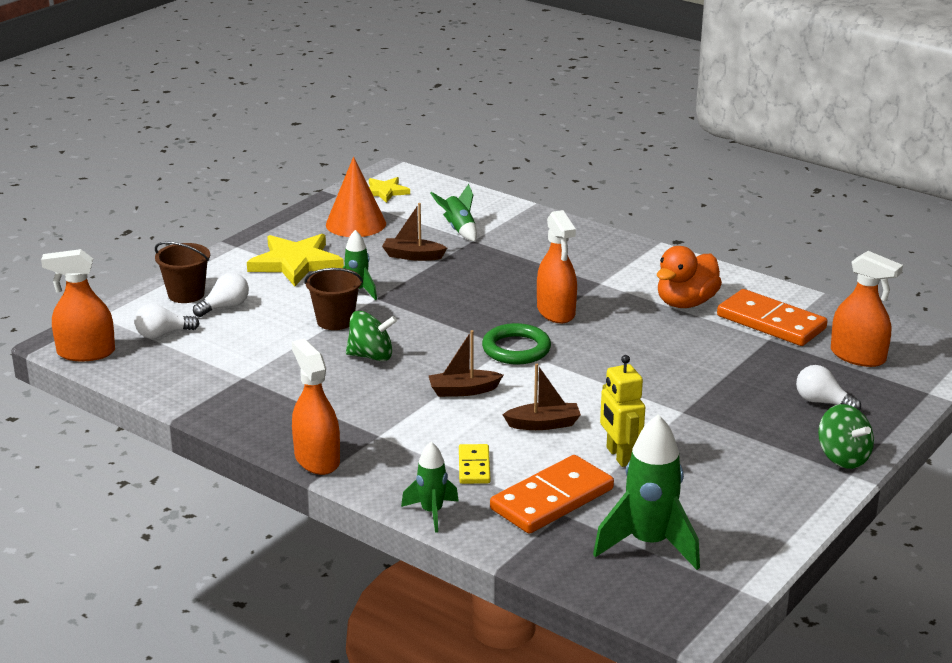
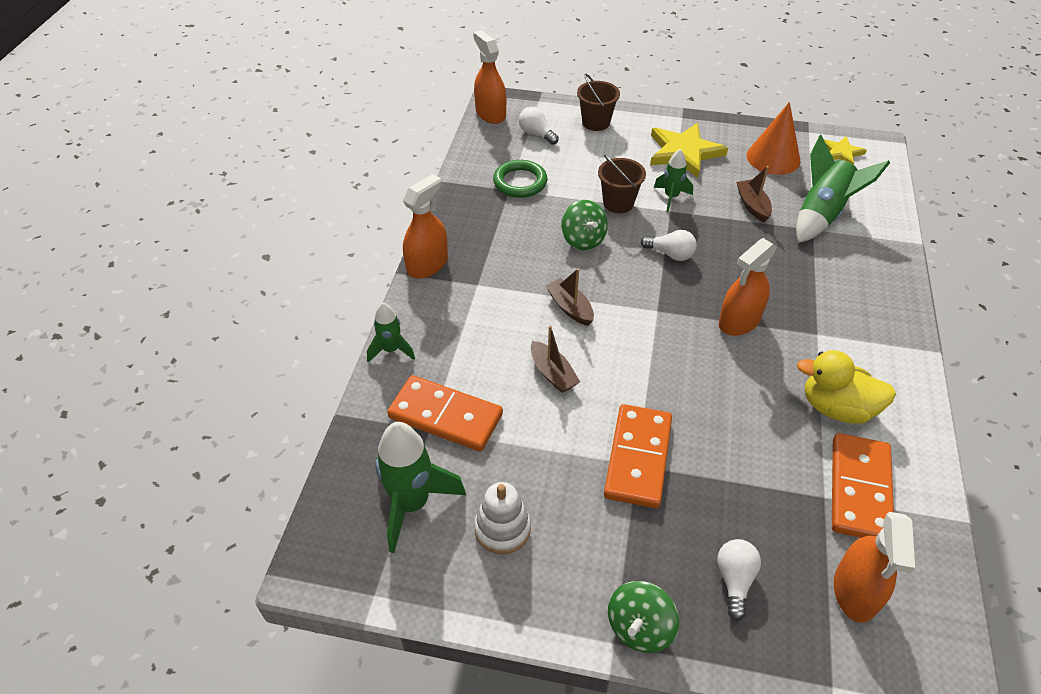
camera: 65 degrees right, 20 degrees up
(225, 307) = (593, 145): white light bulb -> white light bulb (670, 254)
(459, 230) = (822, 215): green rocket -> green rocket, size x1.76
(474, 467) = (465, 352): yellow domino -> none
(516, 349) = (657, 317): green ring -> green ring (520, 182)
(619, 456) = (534, 441): yellow robot -> none
(675, 408) = (638, 458): none -> orange domino
(686, 303) = (836, 408): orange duck -> yellow duck
(708, 499) = (502, 529): none -> white stacking toy

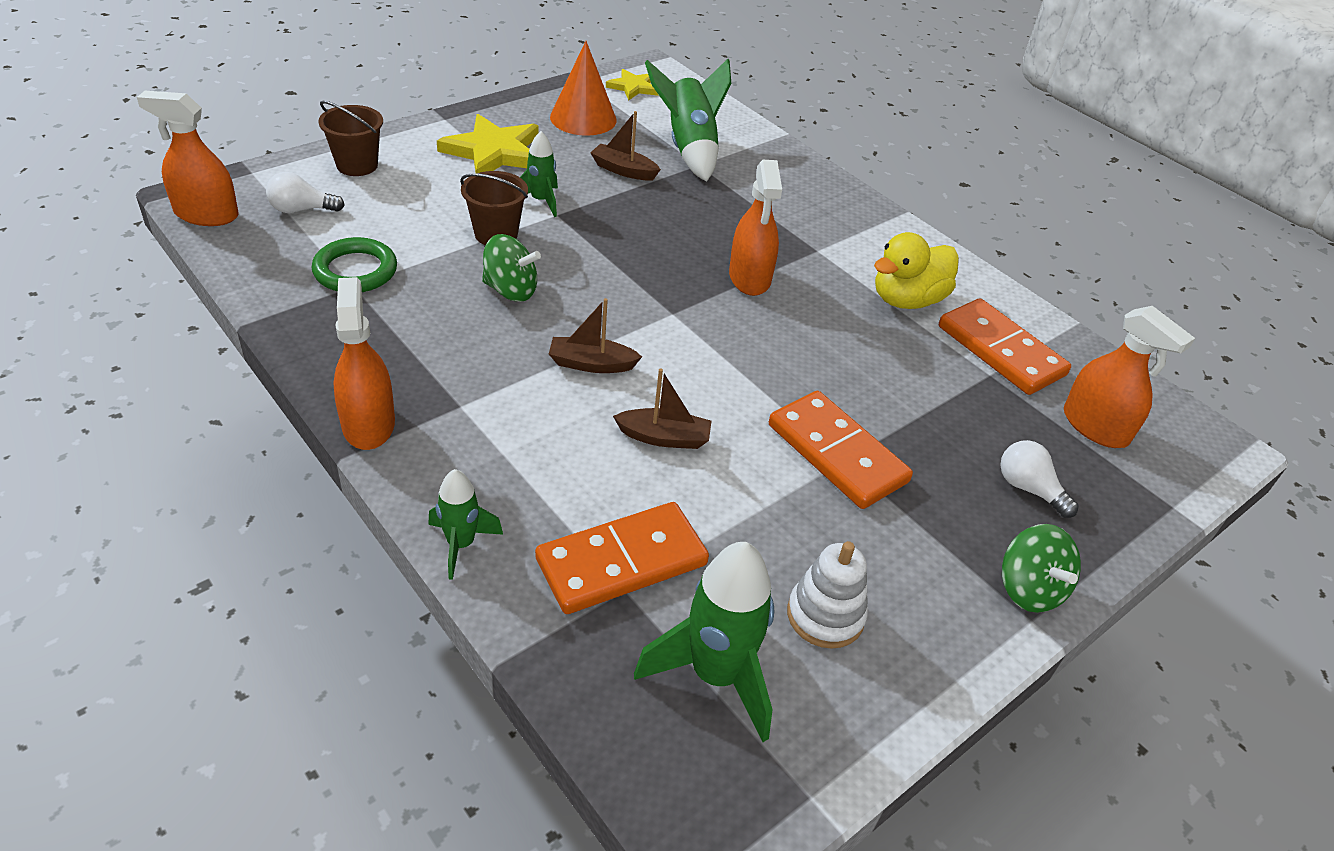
camera: 55 degrees left, 5 degrees down
(670, 254) = (613, 254): white light bulb -> none

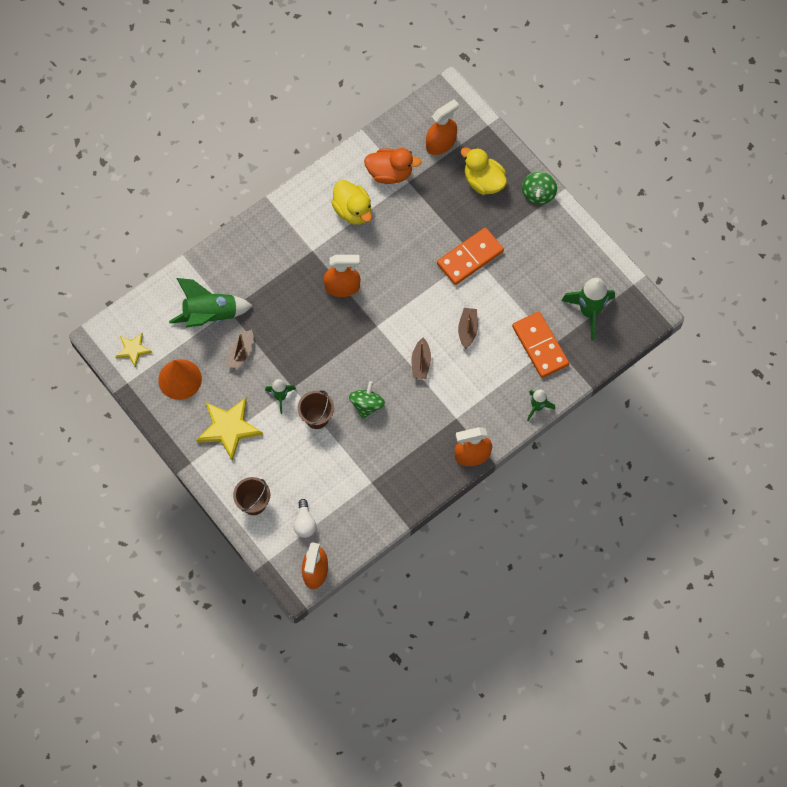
camera: 85 degrees left, 25 degrees up
(355, 271) = (358, 483): green ring -> none
(825, 616) = (559, 271): white stacking toy -> none
(1000, 351) = (390, 173): orange domino -> orange duck
(1029, 489) = (483, 181): white light bulb -> yellow duck
(1029, 589) = (538, 194): green spinning top -> green spinning top turned 120 degrees clockwise

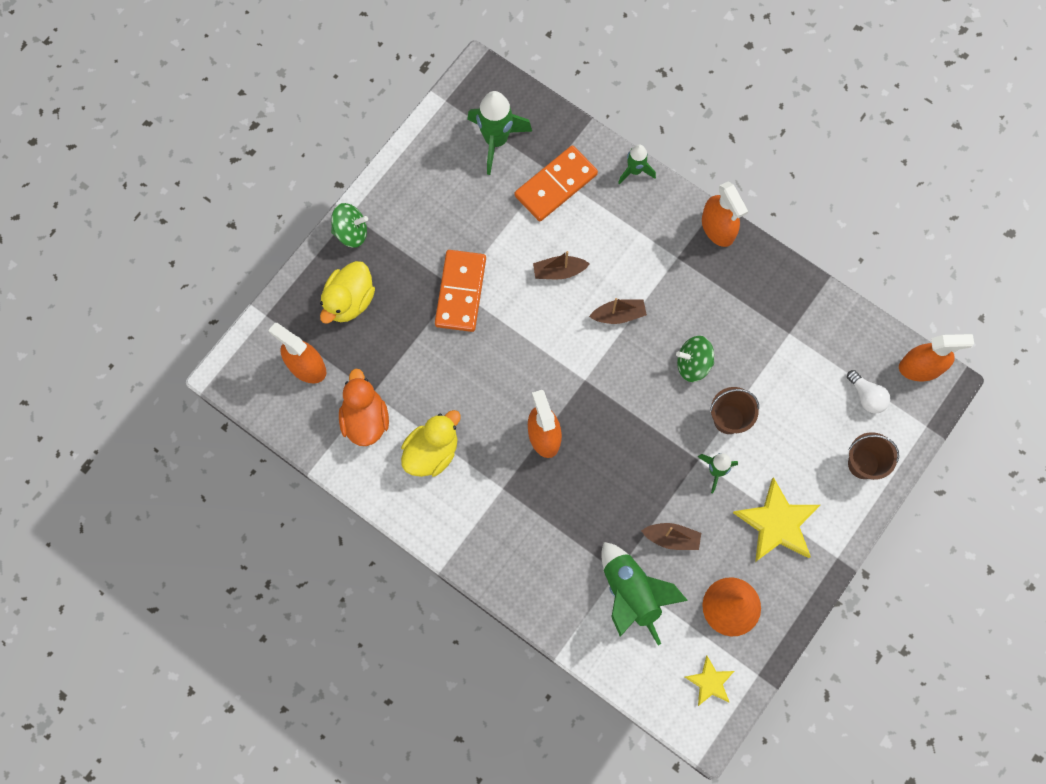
camera: 105 degrees left, 5 degrees up
(304, 523) = (866, 396): white light bulb -> white light bulb turned 75 degrees clockwise
(470, 257) = (460, 292): orange domino -> orange domino turned 60 degrees clockwise

